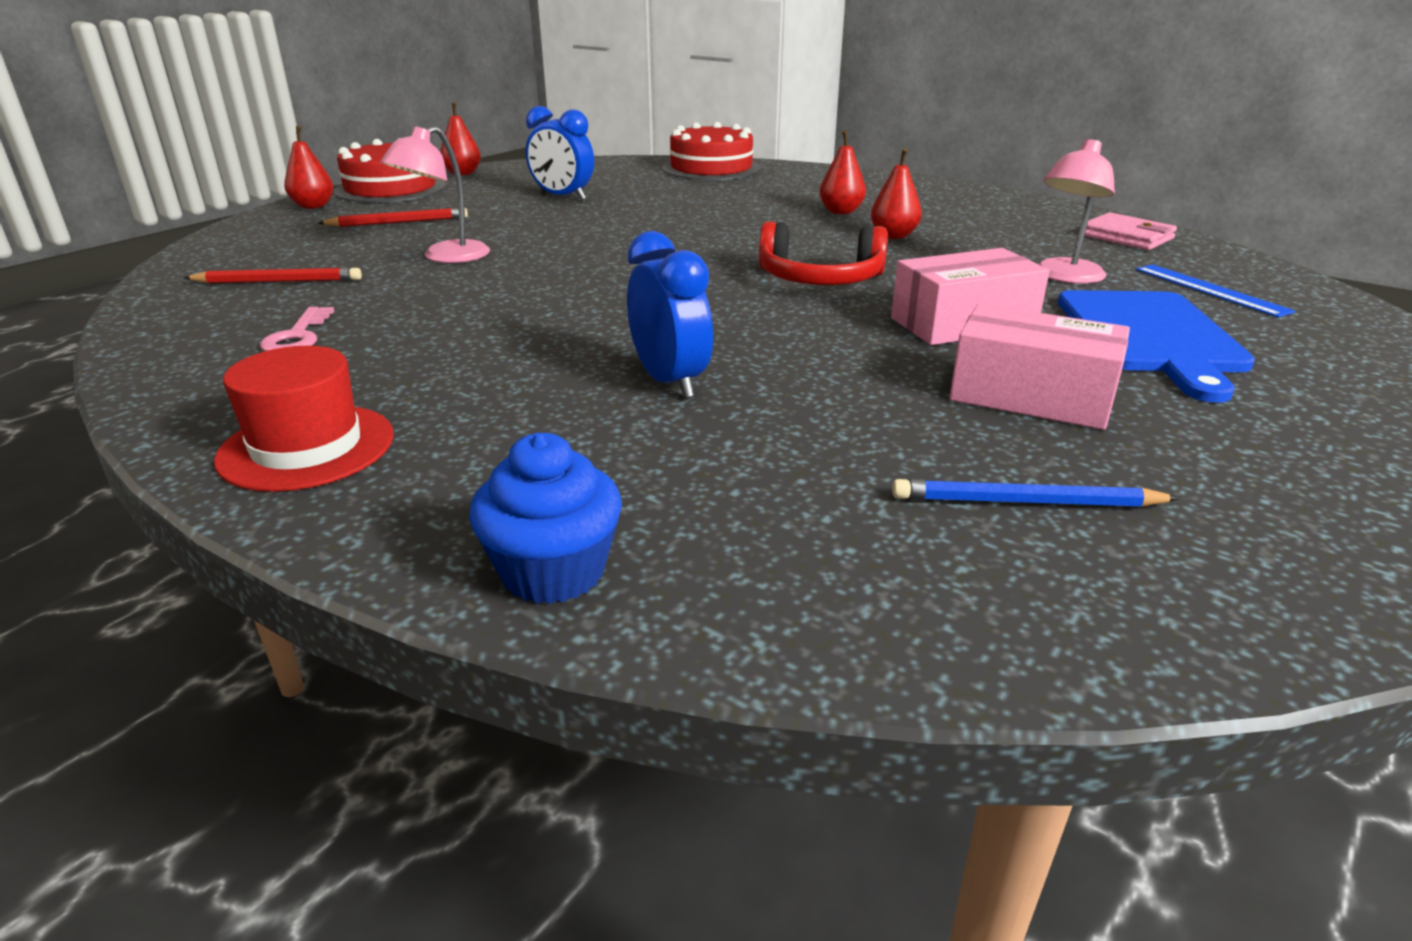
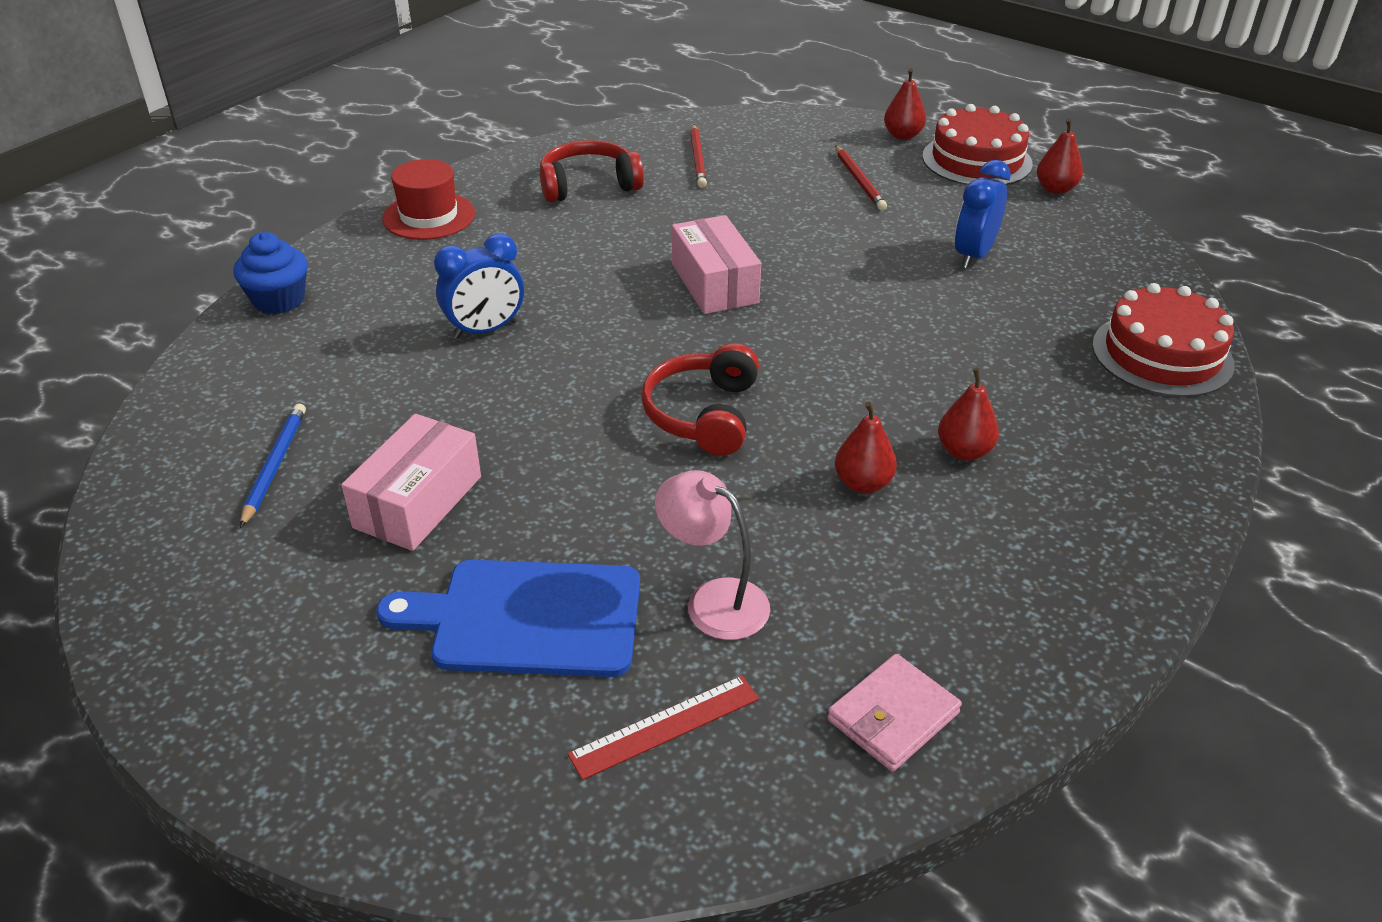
camera: 90 degrees right, 10 degrees up
(297, 336) = (588, 185): pink key -> red headphones
(446, 257) = (760, 215): pink lamp -> none
(963, 323) = (577, 492): pink box -> pink box (714, 283)
(1210, 290) = (665, 726): blue ruler -> red ruler

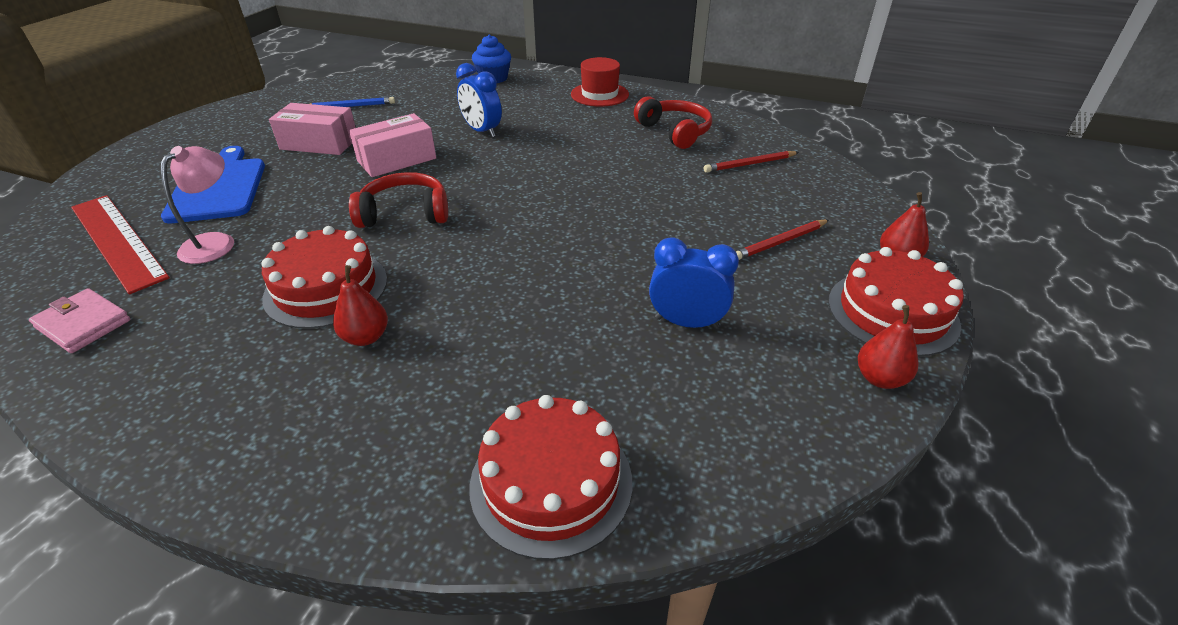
camera: 75 degrees right, 0 degrees up
(665, 726) = (117, 241): red ruler -> red ruler, size x1.79
(714, 283) = (569, 195): pink box -> pink box (396, 159)
(862, 483) = (326, 288): red pear -> red cake

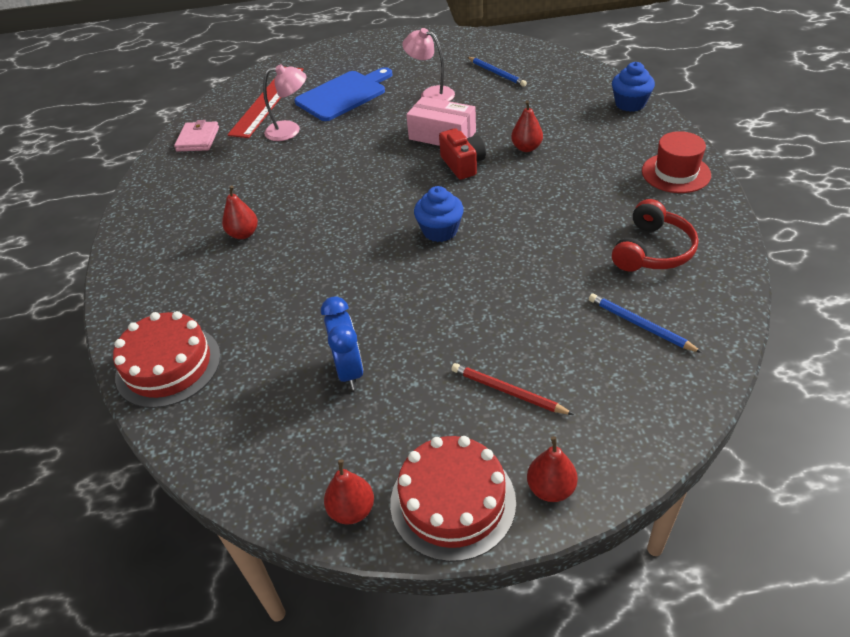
camera: 65 degrees right, 5 degrees up
(319, 143) = (431, 94): pink box -> pink lamp
(326, 288) = (276, 194): red cake -> none
(405, 213) = (377, 177): red headphones -> none
(458, 165) = (463, 164): none -> red camera
(482, 131) = (526, 148): blue clock -> red pear
(538, 207) = (440, 231): none -> blue cupcake
(750, 164) = (640, 325): red pencil -> blue pencil

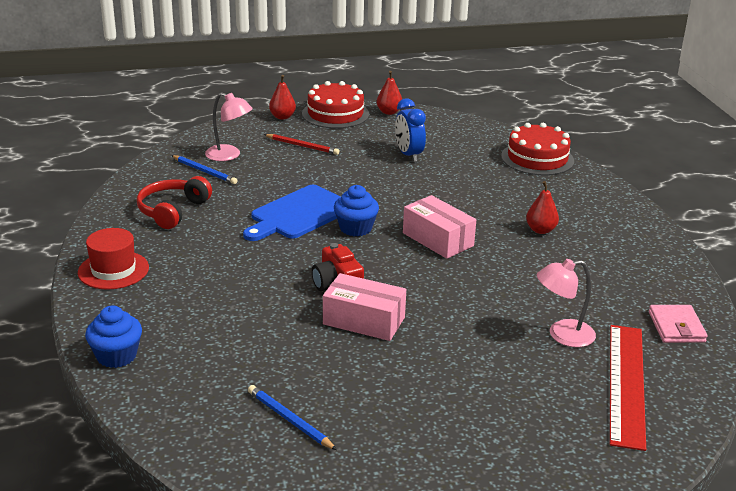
camera: 170 degrees right, 15 degrees down
(343, 95) = (517, 389): blue cutting board -> blue cutting board (299, 214)
(356, 218) = (437, 239): none -> pink box
(431, 94) = (387, 385): pink lamp -> pink lamp (229, 155)
(526, 148) = (263, 302): red pear -> none

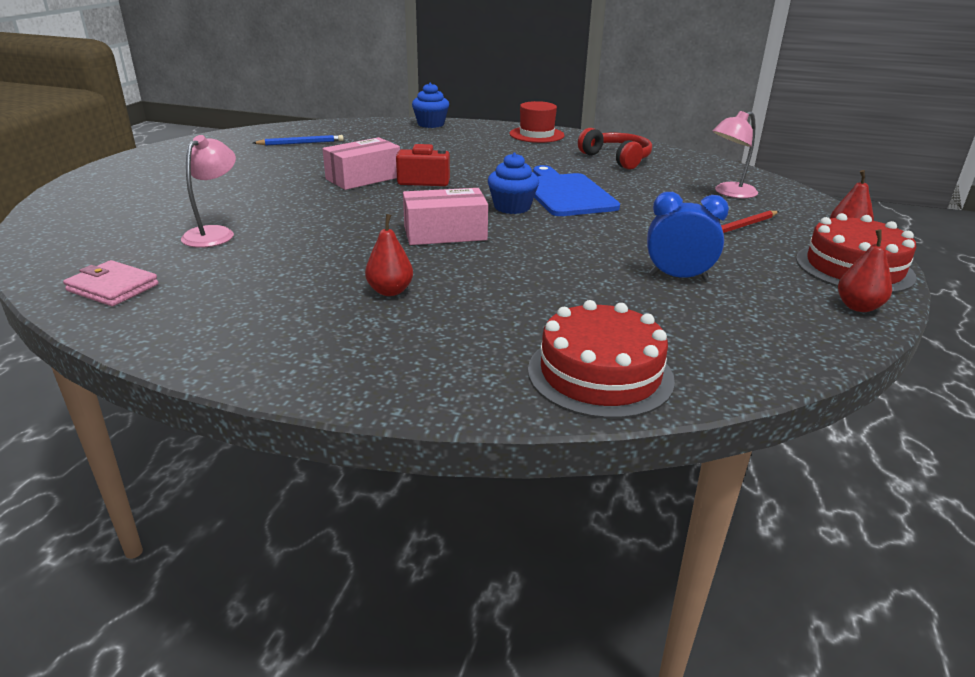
camera: 120 degrees right, 0 degrees up
(204, 171) = (693, 179): blue pencil -> none
(626, 383) = (116, 233): red ruler -> none

